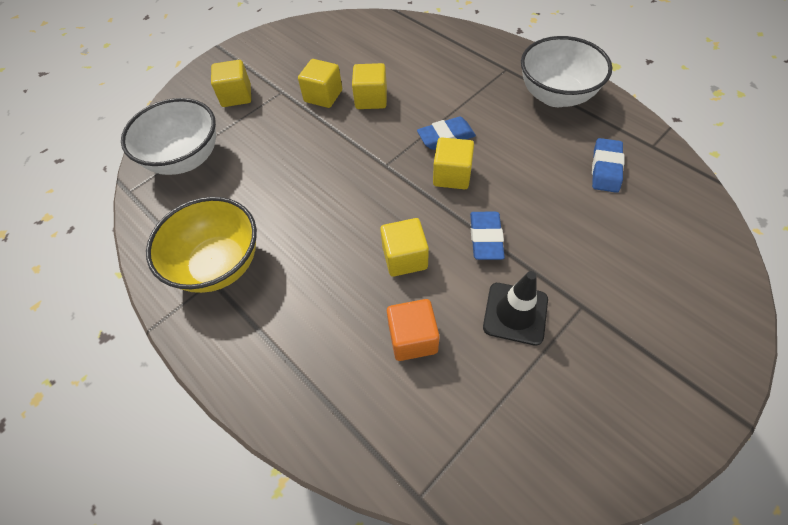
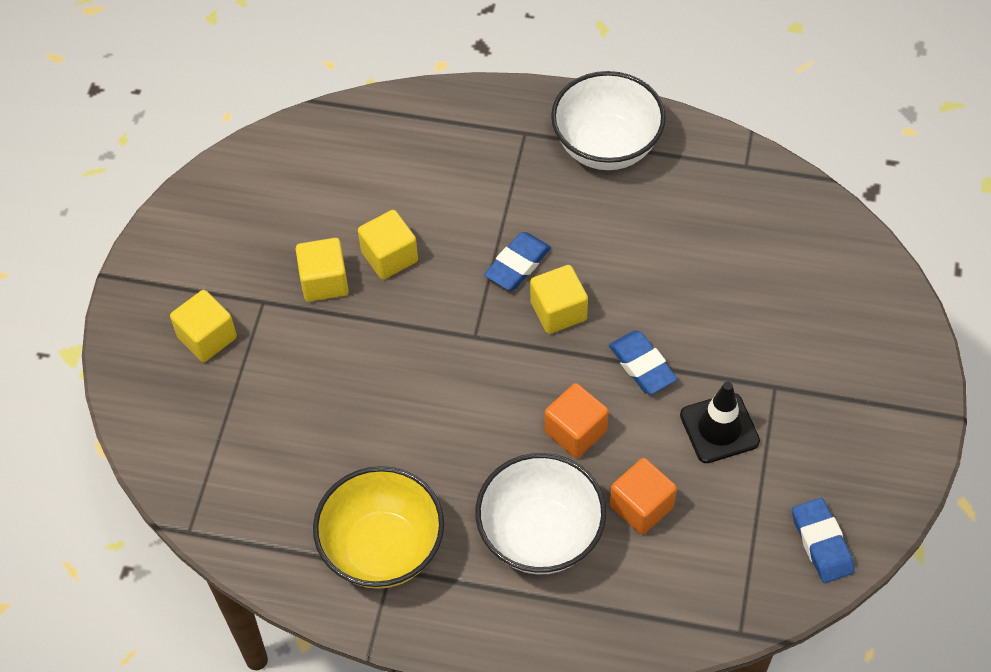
camera: 35 degrees left, 0 degrees up
(186, 159) = (222, 454): white bowl -> white bowl (540, 535)
(405, 258) = (575, 431): yellow cube -> orange cube
(605, 168) = (713, 219): blue eraser -> blue eraser (821, 543)

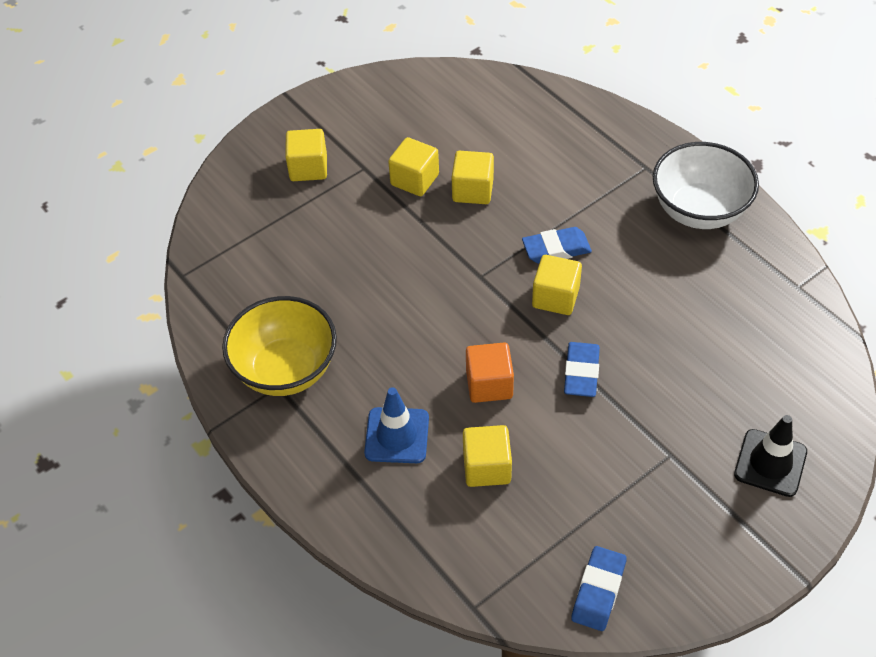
camera: 40 degrees right, 5 degrees down
(540, 535) = (397, 435): white bowl -> blue traffic cone
(641, 506) = (486, 467): orange cube -> yellow cube
(719, 428) = (598, 454): black traffic cone -> black traffic cone (770, 463)

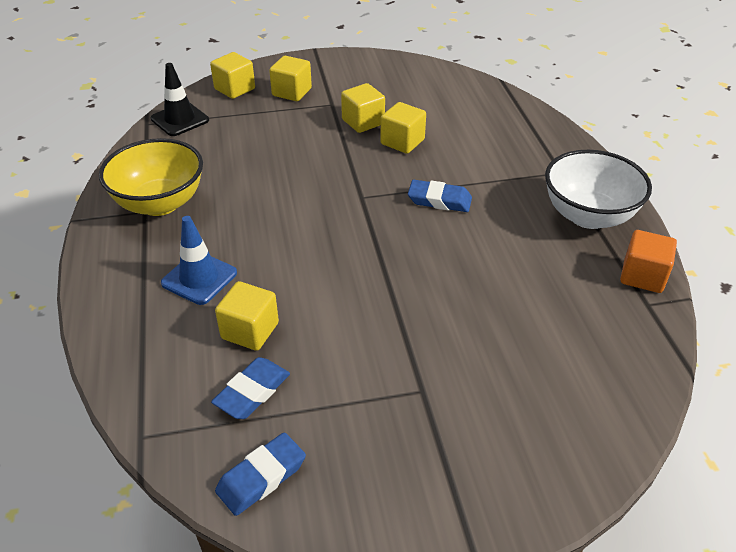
camera: 25 degrees right, 10 degrees down
(489, 384) = (304, 272): orange cube -> orange cube (642, 276)
(555, 297) = (412, 232): yellow cube -> yellow cube (234, 89)
(581, 372) = (390, 293): blue eraser -> blue eraser (252, 392)
(770, 463) = (518, 441): black traffic cone -> black traffic cone (180, 119)

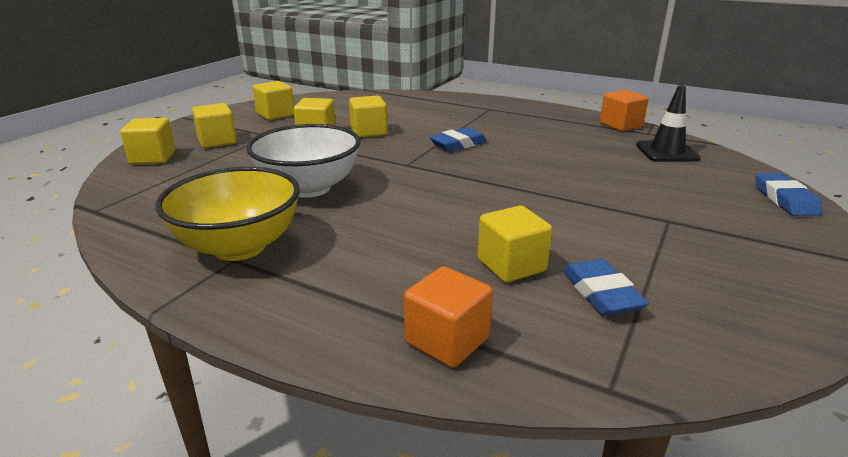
camera: 50 degrees left, 15 degrees down
(134, 344) = (447, 340): none -> orange cube
(180, 119) = (132, 193): black traffic cone -> black traffic cone (667, 152)
(199, 278) = (396, 265): blue traffic cone -> none
(261, 477) = (728, 329): blue eraser -> blue eraser (785, 199)
(374, 80) = (275, 115): none -> yellow cube
(588, 216) = (544, 117): white bowl -> white bowl (309, 188)

